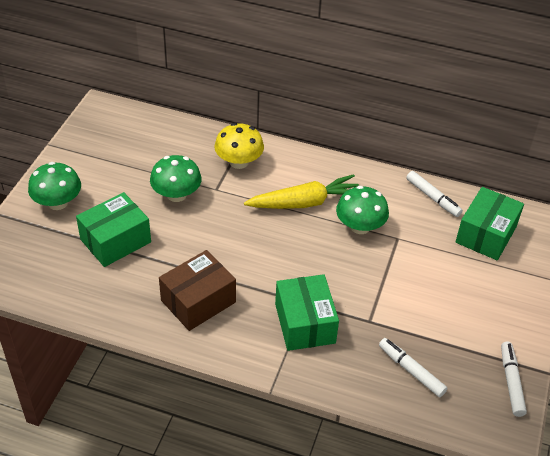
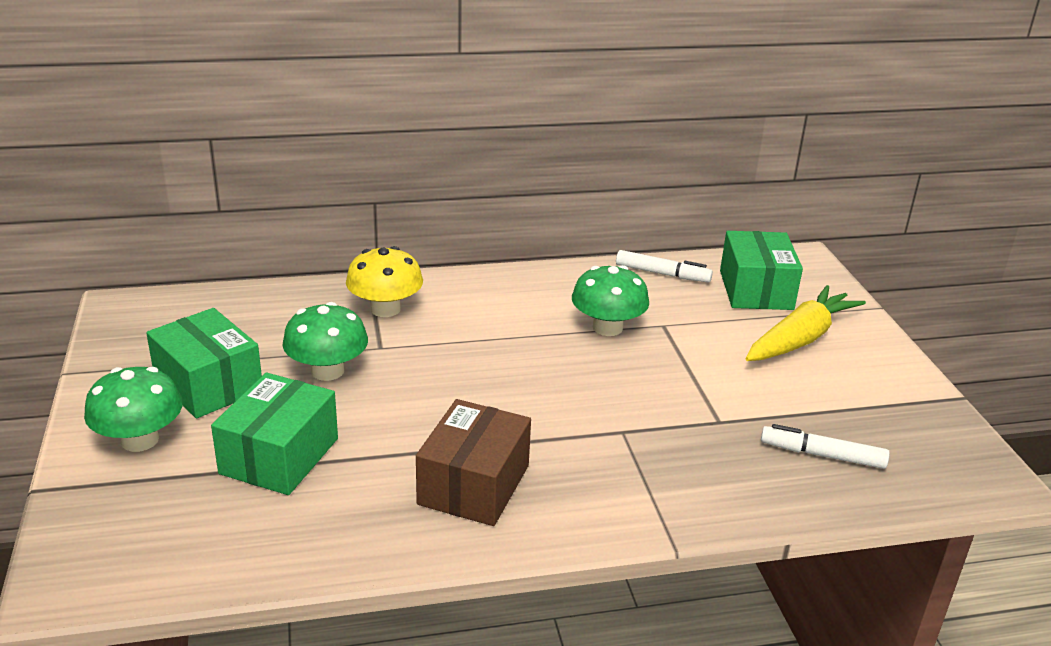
camera: 30 degrees left, 15 degrees down
(304, 203) = (514, 325): yellow carrot -> yellow carrot (800, 339)
(305, 323) = (643, 454): green box -> green box (208, 384)
(511, 382) = (938, 421): white marker -> none

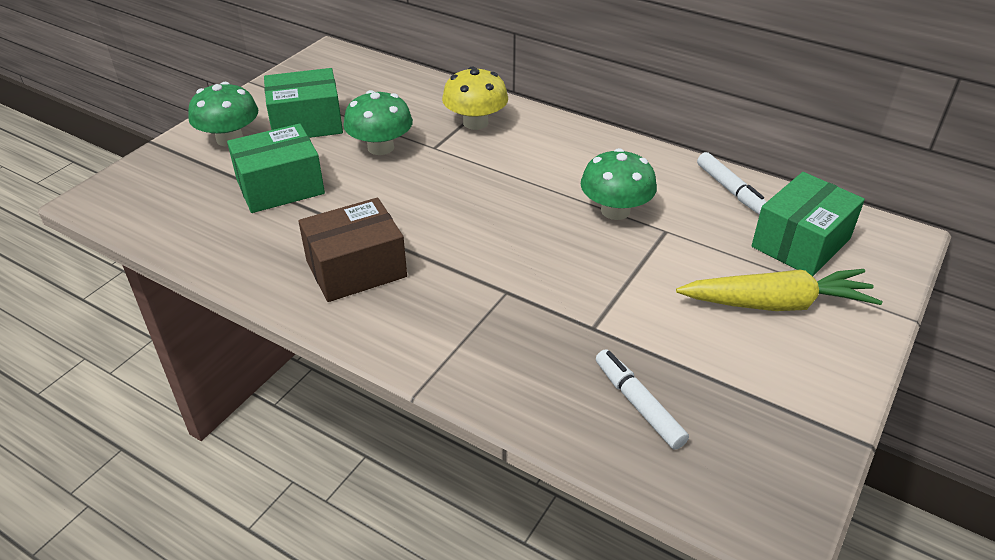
camera: 45 degrees right, 10 degrees up
(208, 384) = (306, 123): green box -> green box turned 75 degrees clockwise

